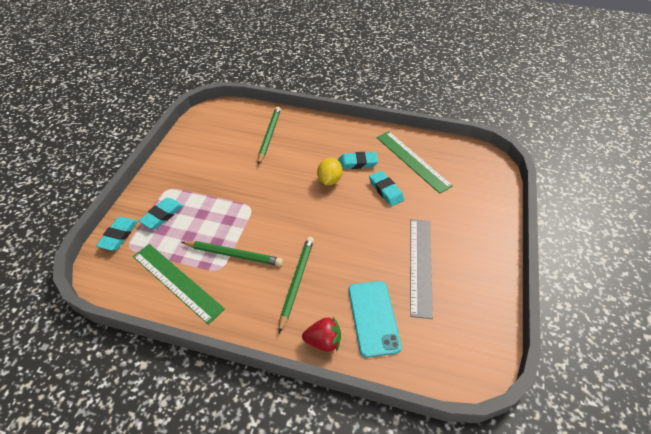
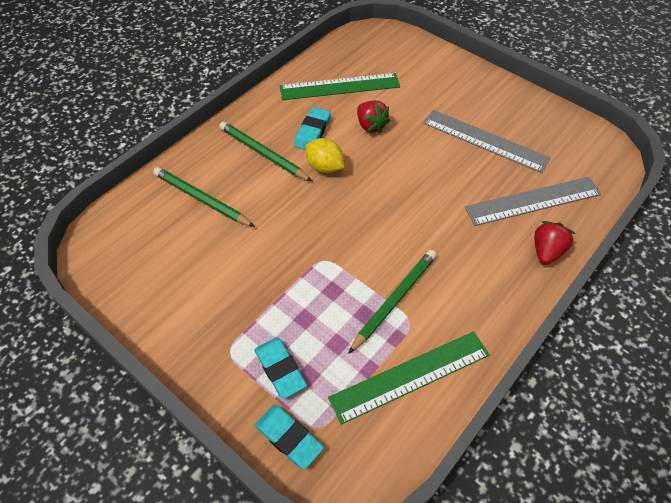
camera: 65 degrees left, 5 degrees up
(296, 282) = (462, 249): green pencil -> green pencil (263, 153)
(373, 317) = (533, 201): turquoise phone -> grey ruler
(386, 190) = (370, 125): turquoise eraser -> red strawberry

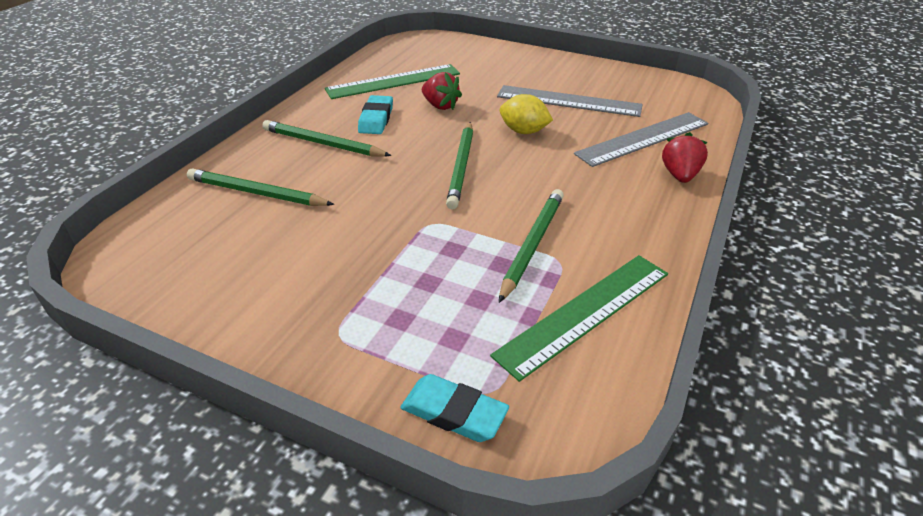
camera: 15 degrees left, 15 degrees down
(280, 369) = (414, 339): turquoise eraser -> none
(325, 167) = (401, 144): yellow lemon -> yellow lemon (524, 131)
(366, 203) = (461, 166): none -> green pencil

